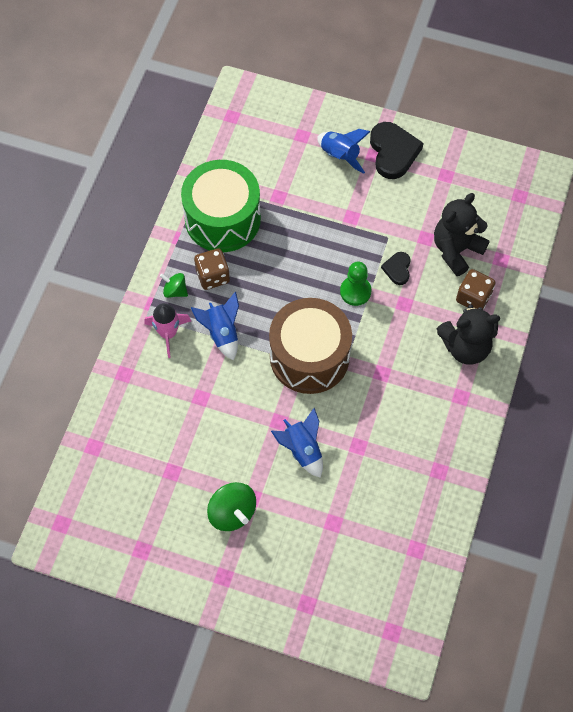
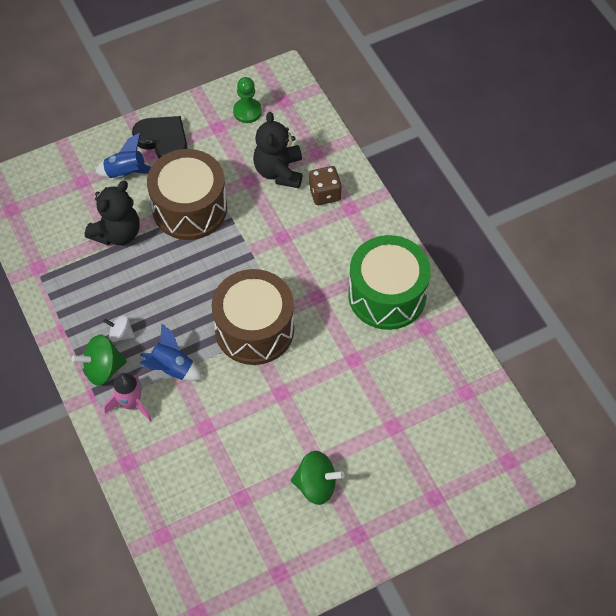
camera: 45 degrees left, 5 degrees down
(175, 291) = (103, 369): green spinning top -> green spinning top, size x1.67
(213, 276) = (121, 334): brown dice -> white spinning top
(222, 219) = (84, 287): green drum -> green drum (387, 295)
(302, 450) = (318, 397): blue rocket -> none
(355, 291) = (239, 257): green pawn -> green pawn (247, 111)
(358, 222) = (189, 208): none -> brown drum
(397, 269) = (252, 217): black heart -> none
(465, 347) = (354, 230): black teddy bear -> black teddy bear (117, 233)

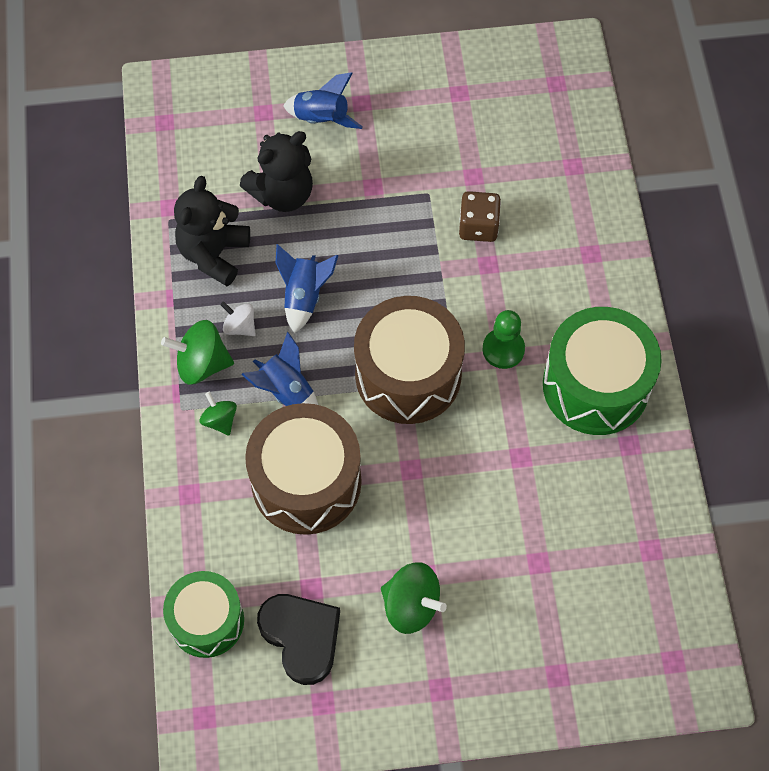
camera: 20 degrees right, 5 degrees up
(131, 404) = (220, 420): pink rocket -> green spinning top
(160, 299) = (304, 296): none -> blue rocket
(163, 140) = (383, 90): black heart -> black heart (301, 637)
(174, 546) = (207, 621): none -> green drum
(189, 208) = (384, 189): brown drum -> brown drum (306, 482)
(247, 111) = (504, 83): green pawn -> green pawn (503, 349)
(279, 171) = (516, 176): black teddy bear -> black teddy bear (214, 254)
(324, 194) = (564, 224): brown dice -> brown dice (478, 226)

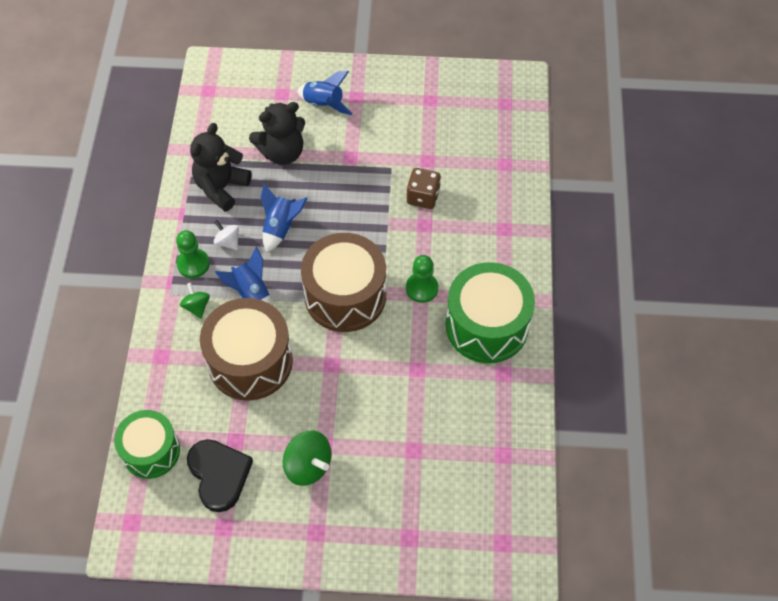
camera: 10 degrees right, 5 degrees down
(202, 364) = (193, 264): green spinning top -> green pawn

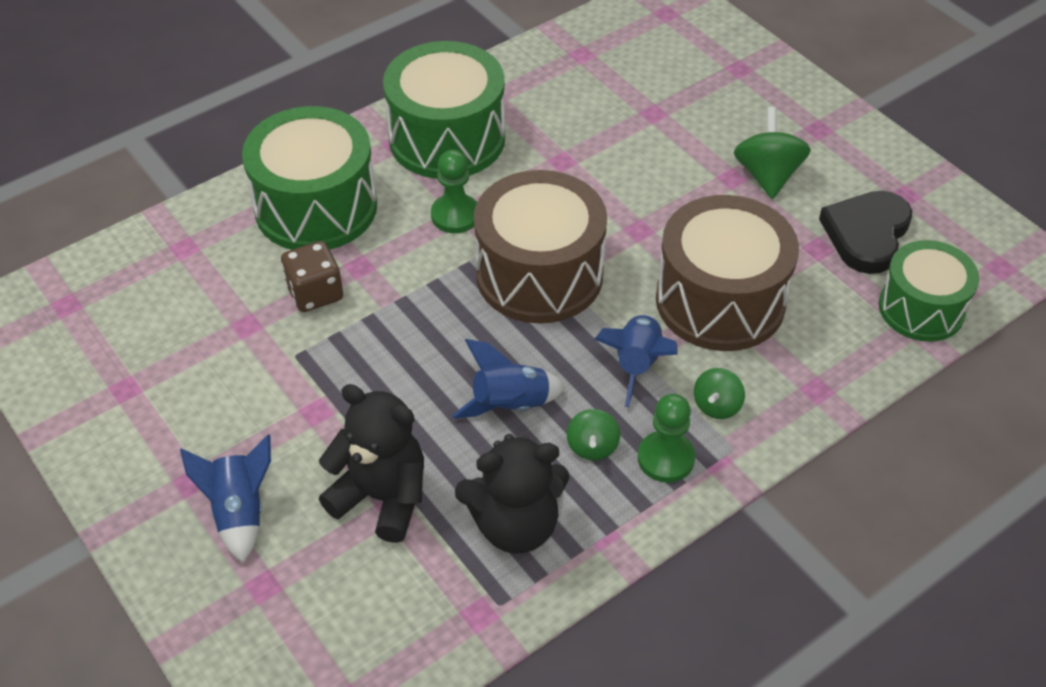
camera: 130 degrees left, 10 degrees down
(228, 242) = (592, 447): white spinning top -> green spinning top
(485, 232) = (316, 207): none -> green drum

